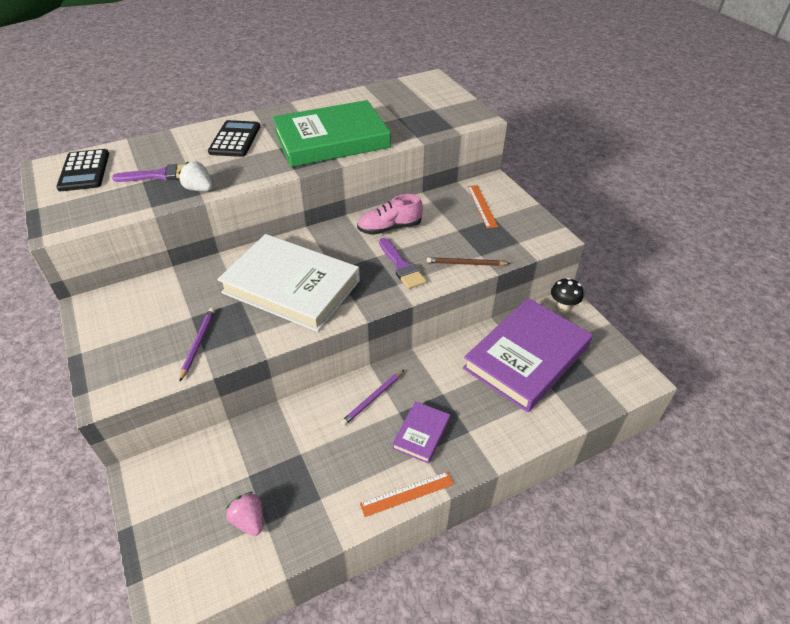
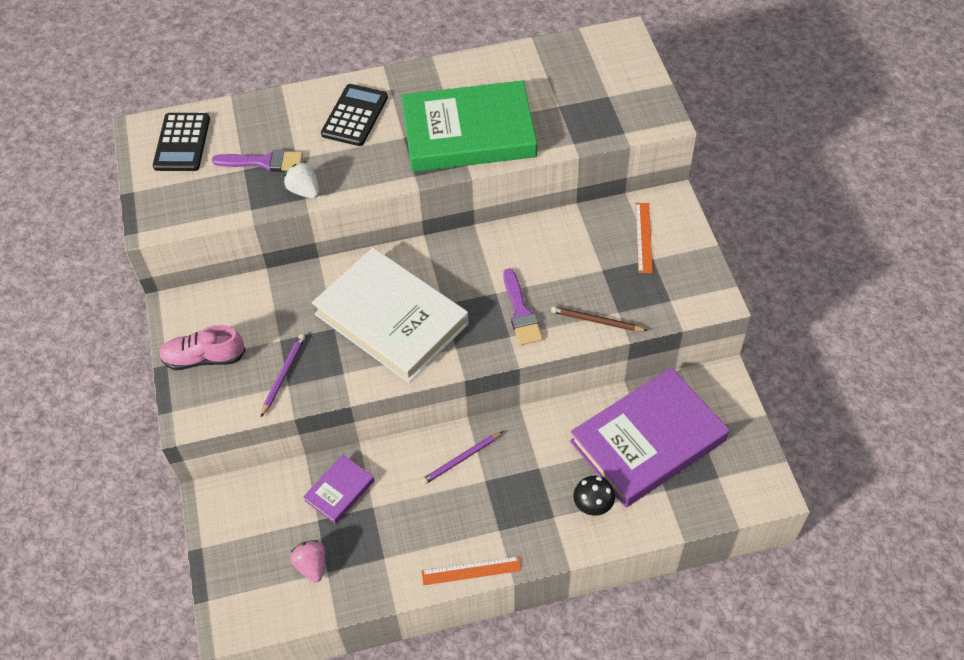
camera: 15 degrees right, 10 degrees up
(389, 228) = (521, 253): pink shoe -> pink shoe (204, 358)
(421, 434) = (503, 509): purple book -> purple book (339, 491)
(563, 307) = (716, 383): black mushroom -> black mushroom (592, 507)

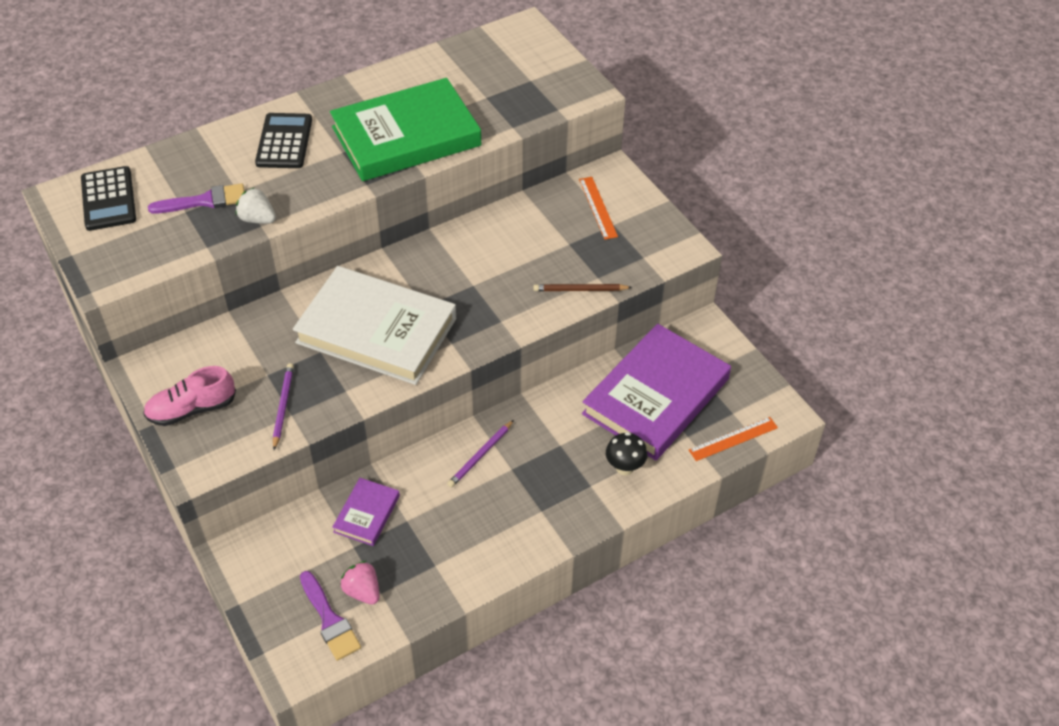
camera: 20 degrees left, 5 degrees down
(471, 571) = (527, 554): orange ruler -> orange ruler (733, 439)
(521, 312) = (504, 297): purple brush -> purple brush (329, 620)

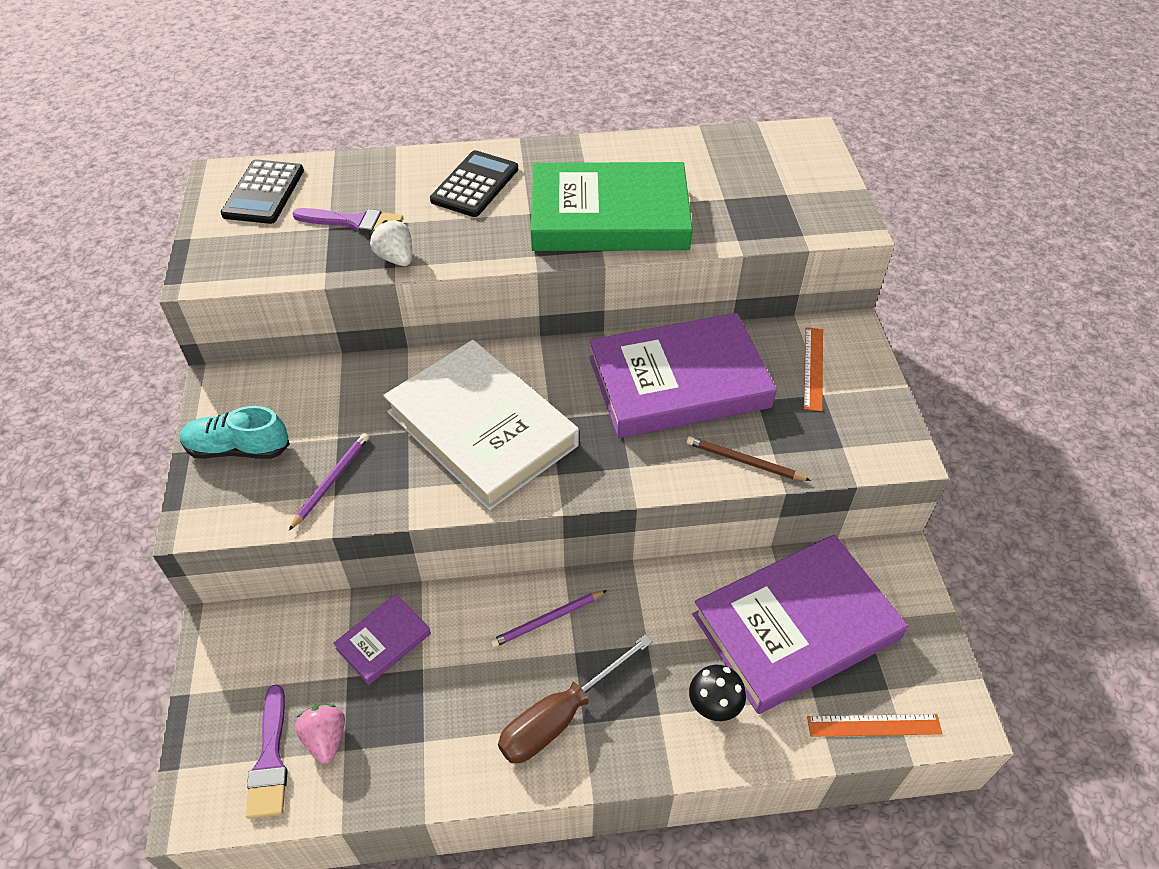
camera: 25 degrees right, 0 degrees up
(192, 409) = (238, 449): pink shoe -> turquoise shoe
(506, 249) = (678, 382): none -> purple book
(523, 513) = (560, 716): none -> brown screwdriver

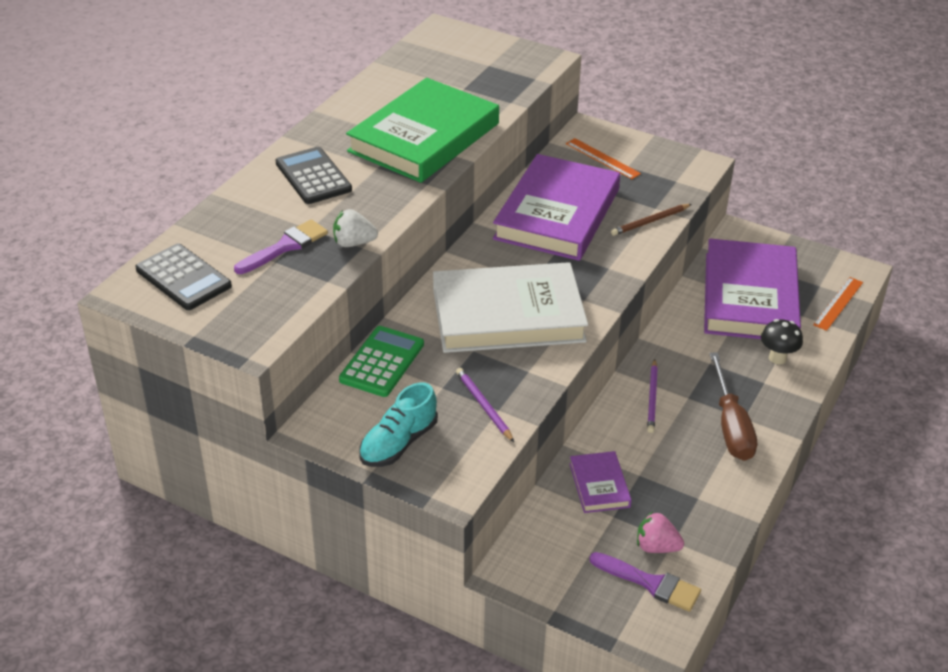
camera: 55 degrees left, 10 degrees down
(342, 379) = (382, 362): none -> green calculator

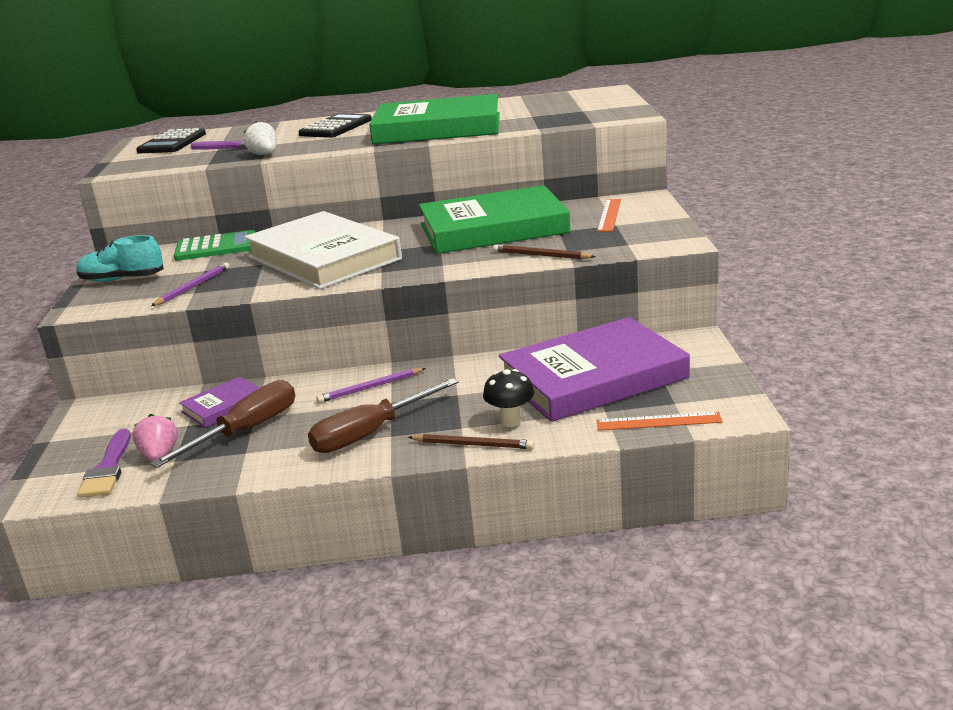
camera: 60 degrees right, 15 degrees down
(557, 214) = (493, 228): purple book -> green book
(660, 486) = (246, 431): none -> brown screwdriver
(795, 388) = (473, 444): none -> brown pencil

